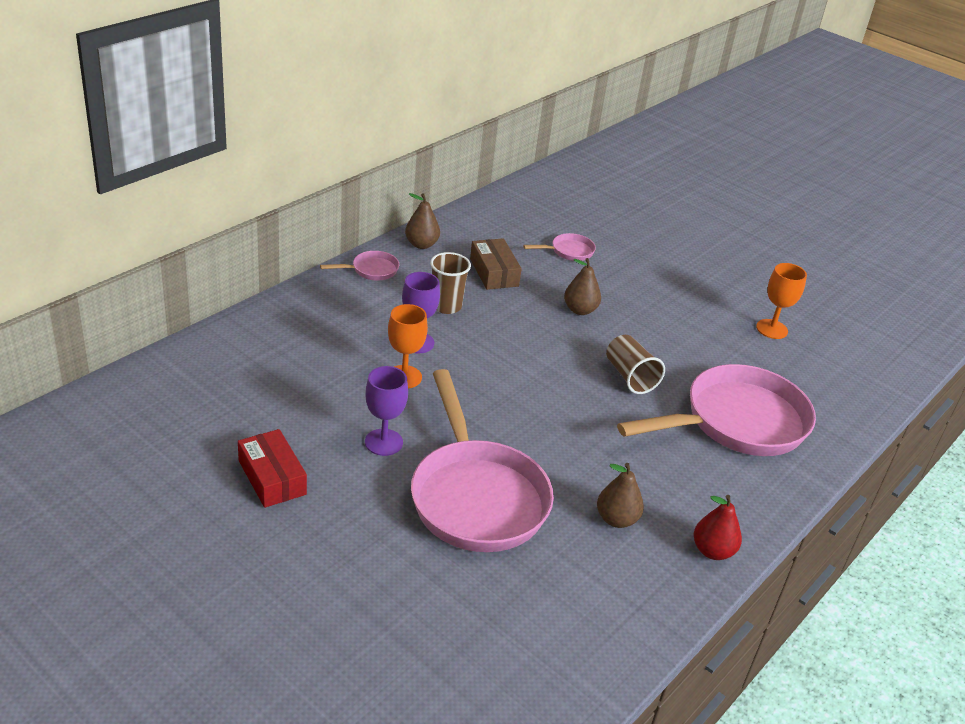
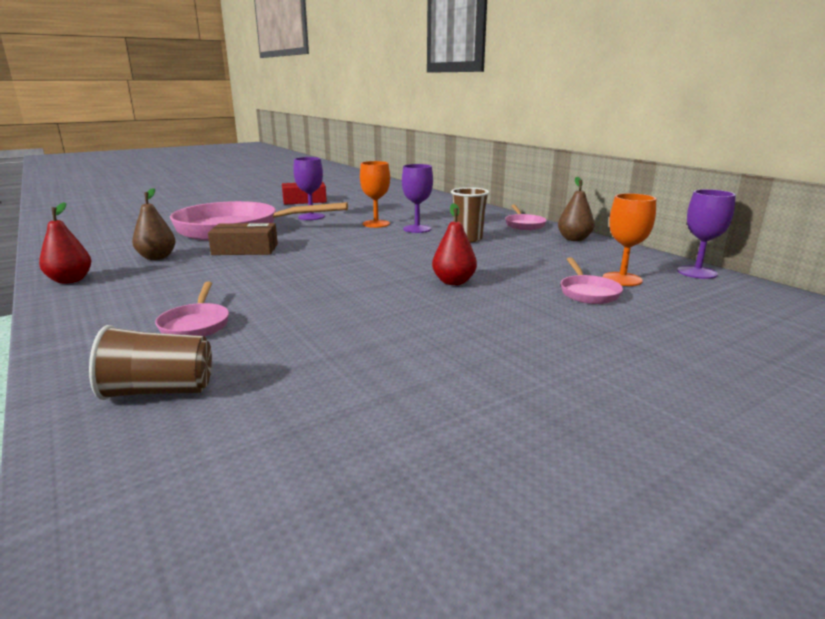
camera: 110 degrees right, 15 degrees down
(494, 272) = (528, 257): brown box -> brown box (245, 249)
(497, 201) = (697, 272): none -> purple goblet
(580, 310) = (453, 282): brown pear -> red pear
(630, 377) = (322, 287): brown cup -> brown cup (159, 391)
(736, 422) = (196, 324): pink pan -> pink pan, size x0.42
(771, 329) = (367, 405): orange goblet -> orange goblet (622, 279)

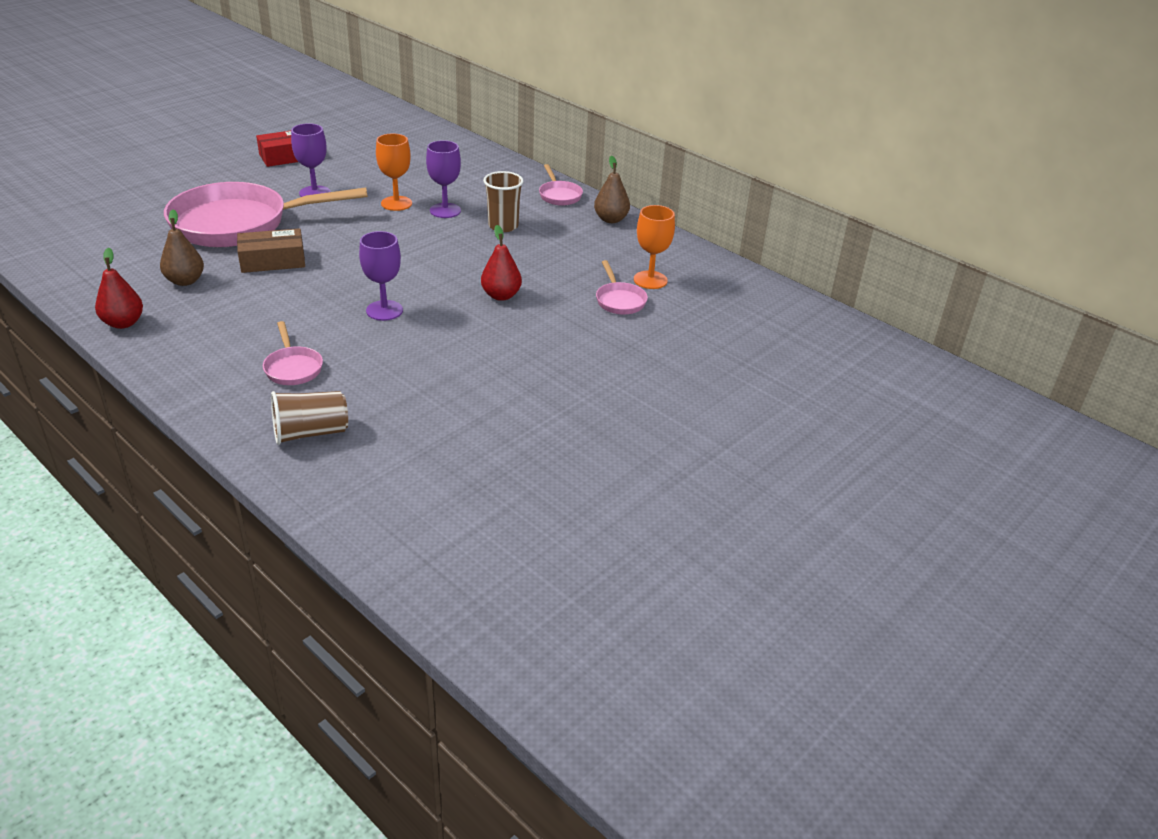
camera: 15 degrees left, 15 degrees up
(697, 272) = (716, 265): purple goblet -> purple goblet (384, 310)

